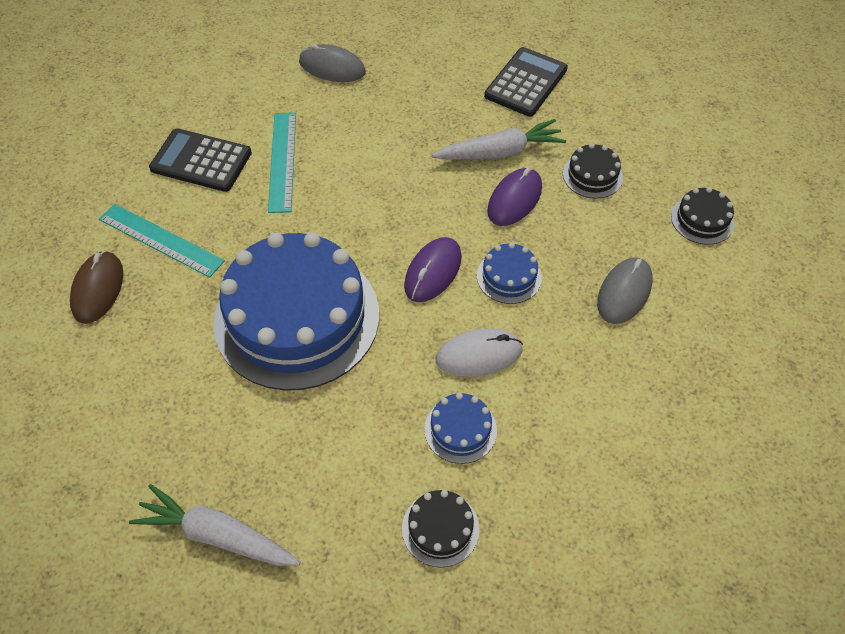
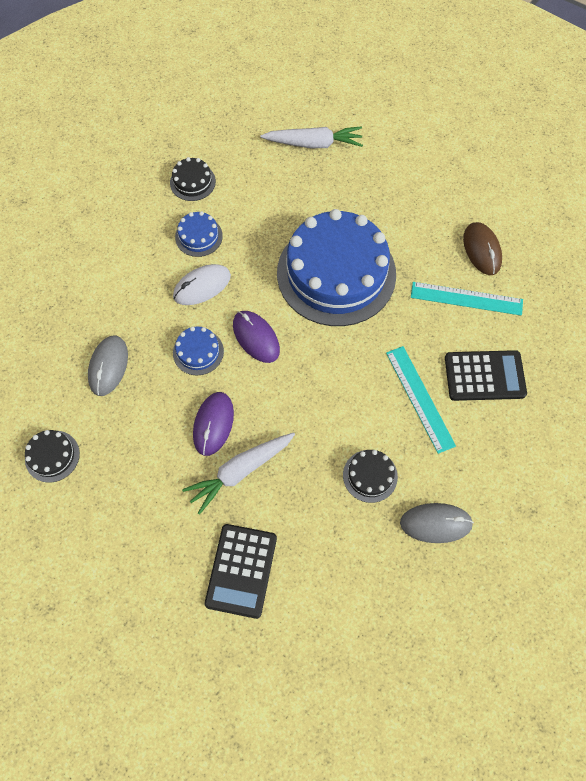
camera: 160 degrees right, 10 degrees up
(433, 272) = (256, 337): purple mouse -> purple mouse turned 45 degrees counterclockwise
(592, 175) = (153, 473): black cake -> black cake (370, 476)

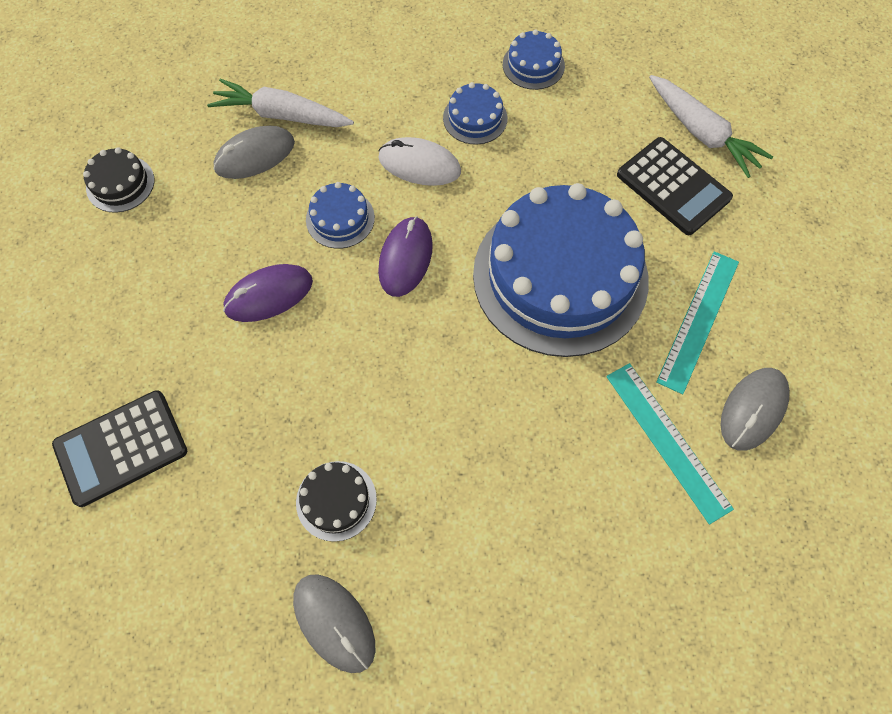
camera: 50 degrees right, 0 degrees up
(192, 182) = (533, 65): black cake -> blue cake
(240, 471) = (234, 361): white carrot -> white carrot (282, 115)
(419, 398) = (482, 484): turquoise ruler -> turquoise ruler (698, 320)
(482, 250) = (753, 409): brown mouse -> grey mouse
(484, 376) = (581, 539): black calculator -> black calculator (673, 186)

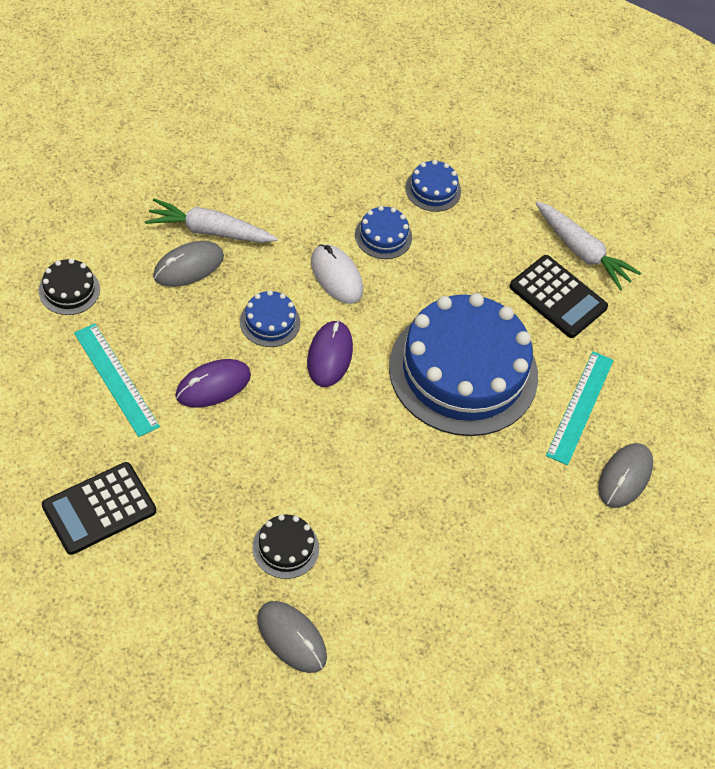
camera: 10 degrees left, 10 degrees down
(419, 165) = (336, 276): white mouse -> white mouse turned 45 degrees clockwise
(667, 440) = (555, 501): turquoise ruler -> turquoise ruler (116, 379)

